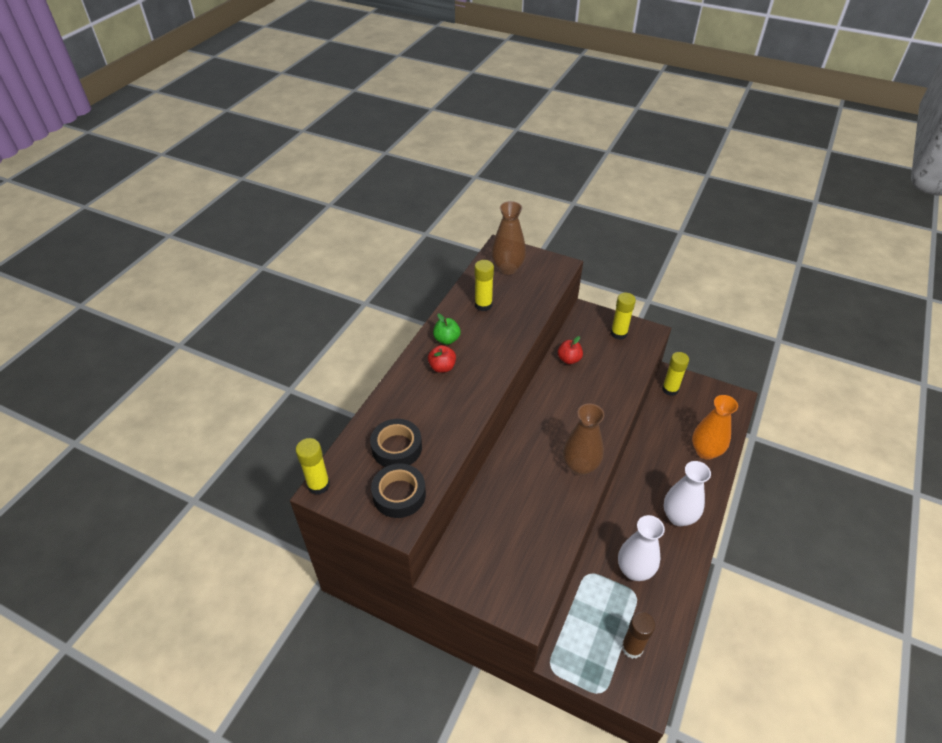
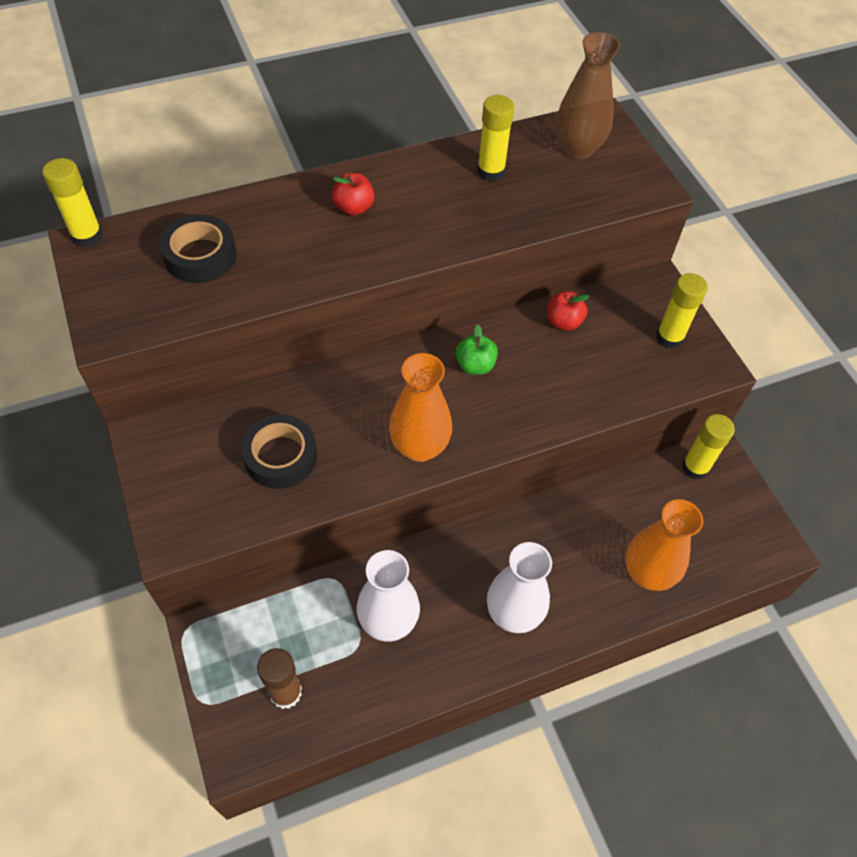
camera: 40 degrees right, 10 degrees up
(399, 494) = (143, 303): black tape -> black tape (280, 456)
(447, 339) = (398, 182): green apple -> green apple (475, 365)
(580, 466) = (419, 447): brown vase -> orange vase

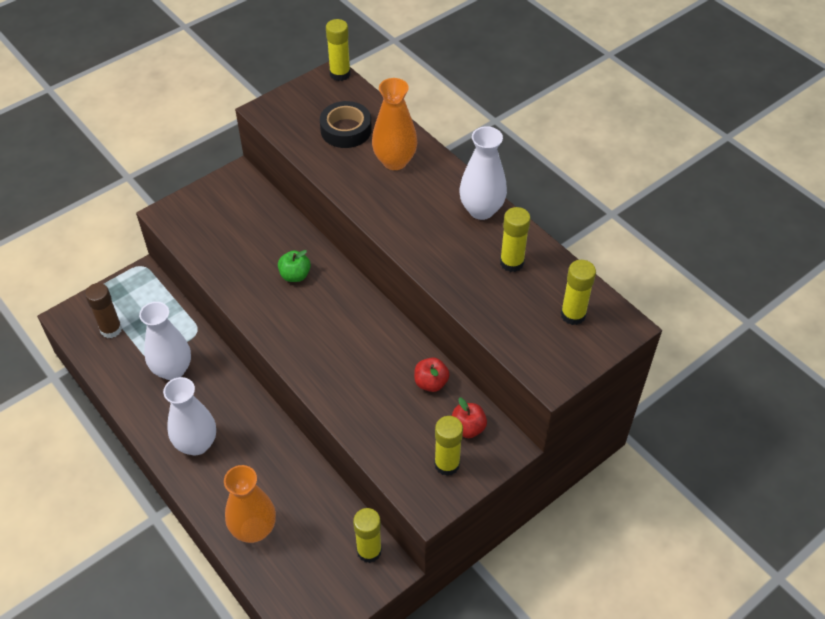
camera: 75 degrees right, 5 degrees down
(280, 456) = (243, 246): black tape -> none
(353, 208) = (429, 192): red apple -> red apple (467, 428)
(403, 173) = (481, 210): none -> white vase
(419, 447) = (275, 319): orange vase -> orange vase (395, 161)
(475, 365) = (362, 334): green apple -> green apple (295, 275)
(578, 148) = (573, 315): brown vase -> yellow glue stick

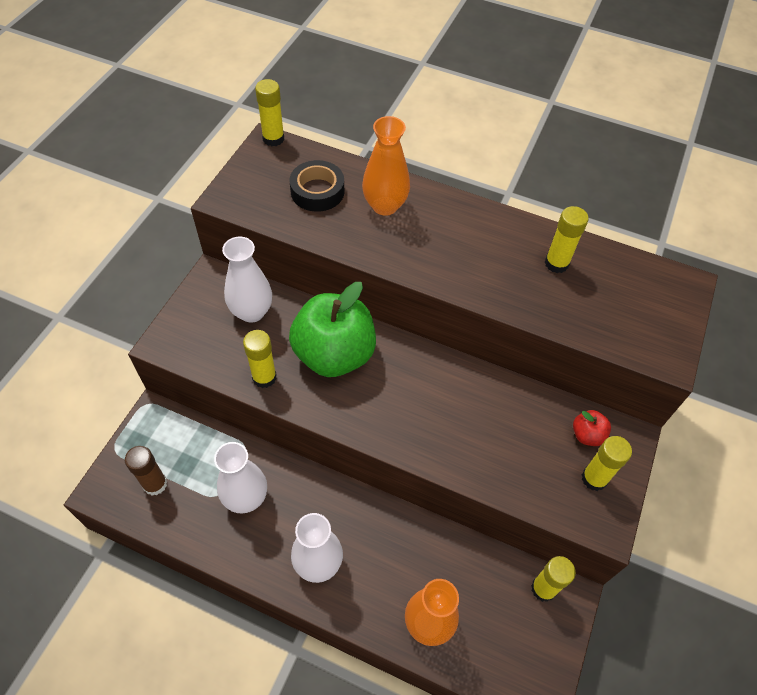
camera: 30 degrees left, 5 degrees up
(295, 275) = (334, 354): green apple -> green apple, size x2.42
(431, 383) = (527, 406): red apple -> none
(481, 210) = (495, 224): white vase -> white vase (252, 312)
(573, 315) = (641, 291): yellow glue stick -> yellow glue stick (264, 377)

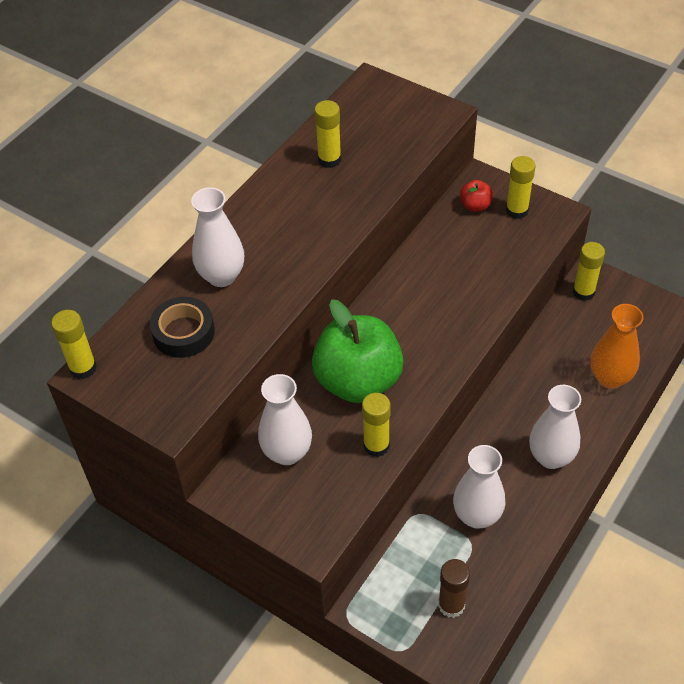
camera: 75 degrees left, 5 degrees down
(385, 206) = (222, 276): orange vase -> white vase

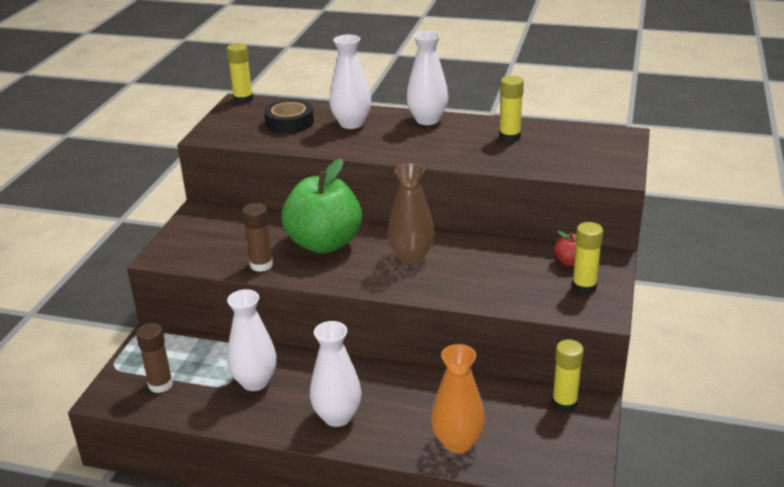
camera: 70 degrees right, 20 degrees down
(287, 452) = (240, 228): white vase -> white vase (427, 120)
(376, 445) = (261, 265): yellow glue stick -> brown glue stick
(415, 315) = (411, 256): none -> brown vase

